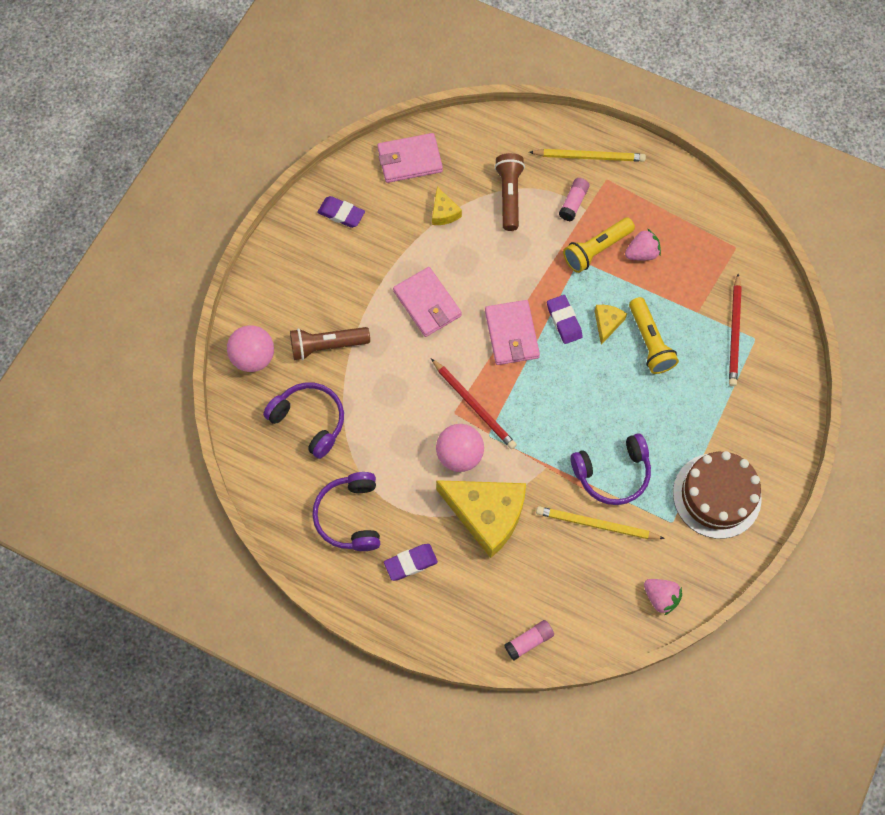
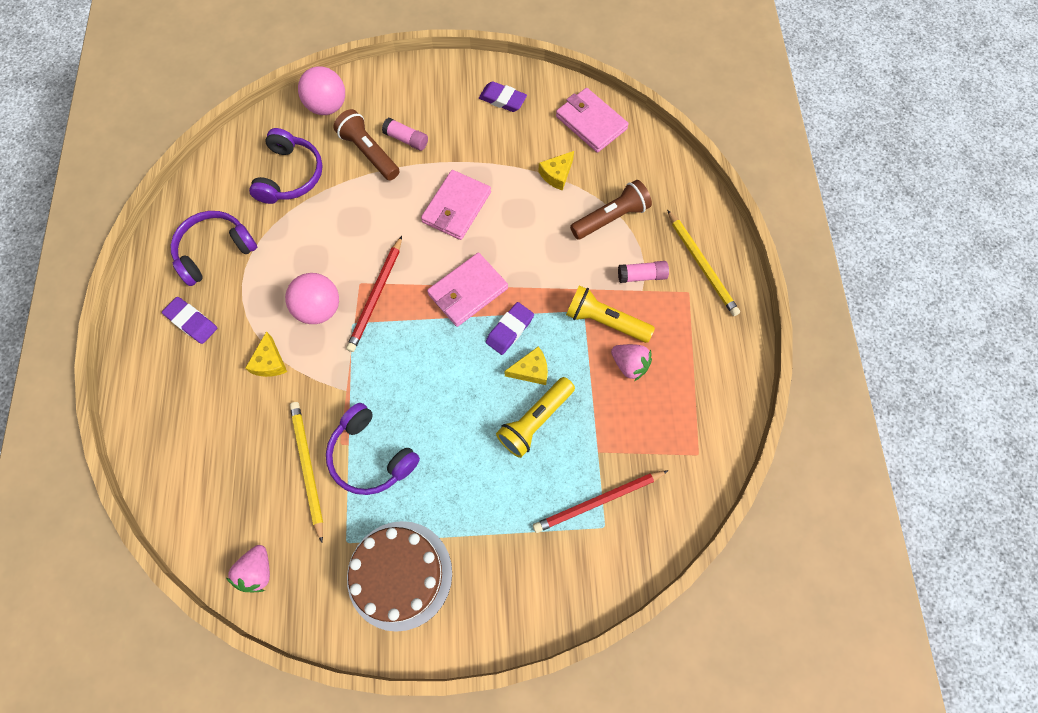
camera: 60 degrees right, 0 degrees up
(341, 214) = (502, 99): purple eraser -> purple eraser turned 60 degrees counterclockwise
(486, 515) = (270, 362): yellow cheese -> yellow cheese, size x0.45
(529, 641) = (156, 464): pink glue stick -> pink glue stick (406, 139)

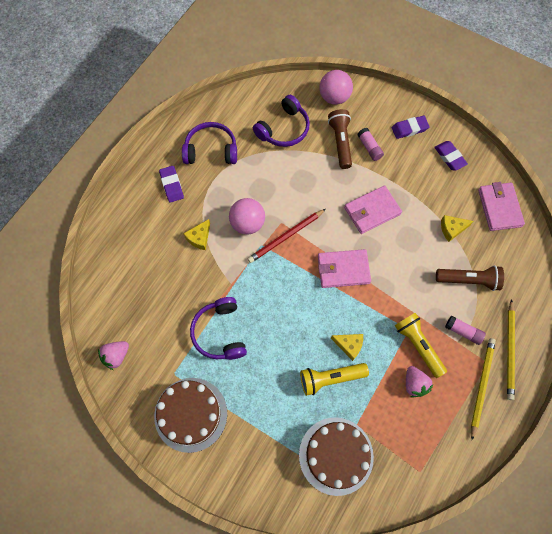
camera: 35 degrees right, 0 degrees up
(308, 468) = (180, 315): yellow pencil -> yellow pencil (481, 386)
(509, 330) = (353, 311): purple eraser -> purple eraser (409, 129)
(598, 501) = (336, 455): red pencil -> brown cake

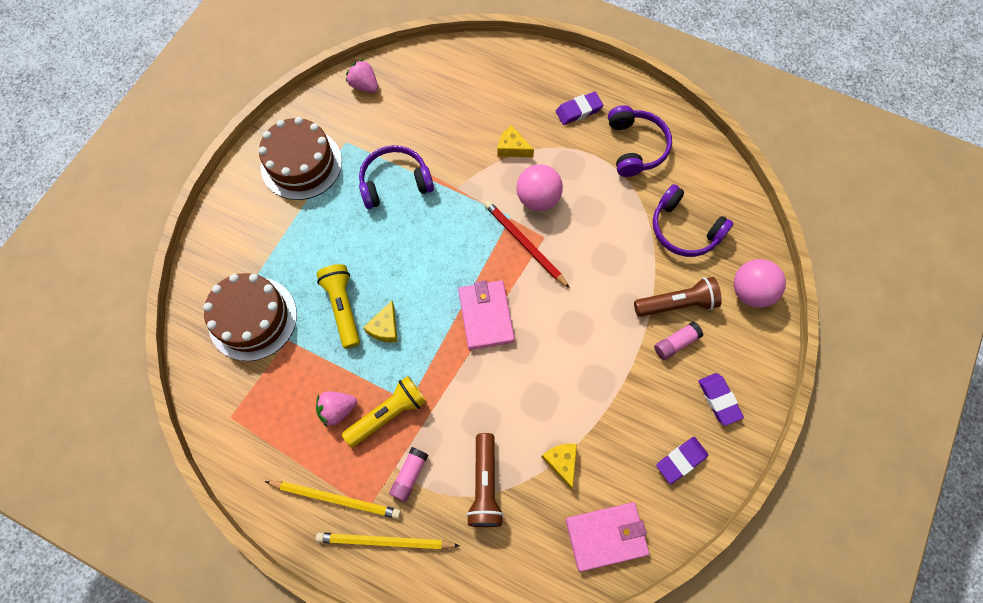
camera: 85 degrees right, 0 degrees up
(372, 211) = (575, 350): pink wallet -> none

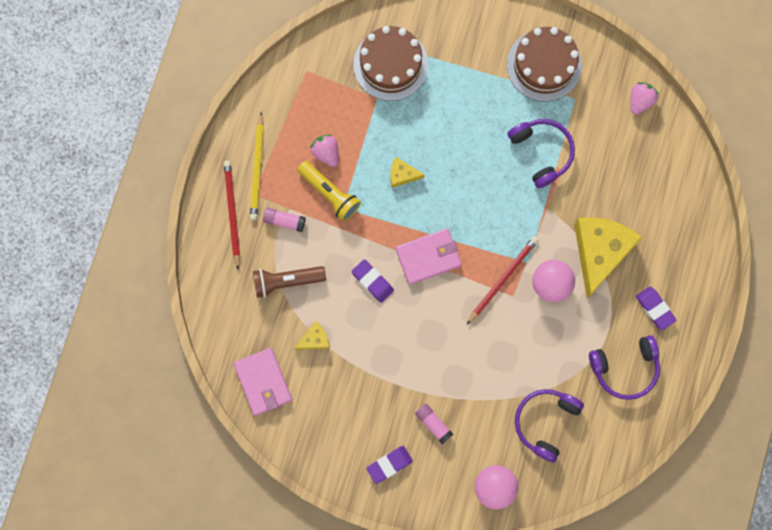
camera: 80 degrees right, 10 degrees up
(343, 307) = (413, 136): yellow flashlight -> none
(385, 541) = (232, 213): yellow pencil -> red pencil
(512, 148) = (600, 252): yellow cheese -> yellow cheese, size x2.23
(677, 304) = (470, 421): brown flashlight -> none
(681, 460) = (332, 436): purple eraser -> purple eraser (372, 281)

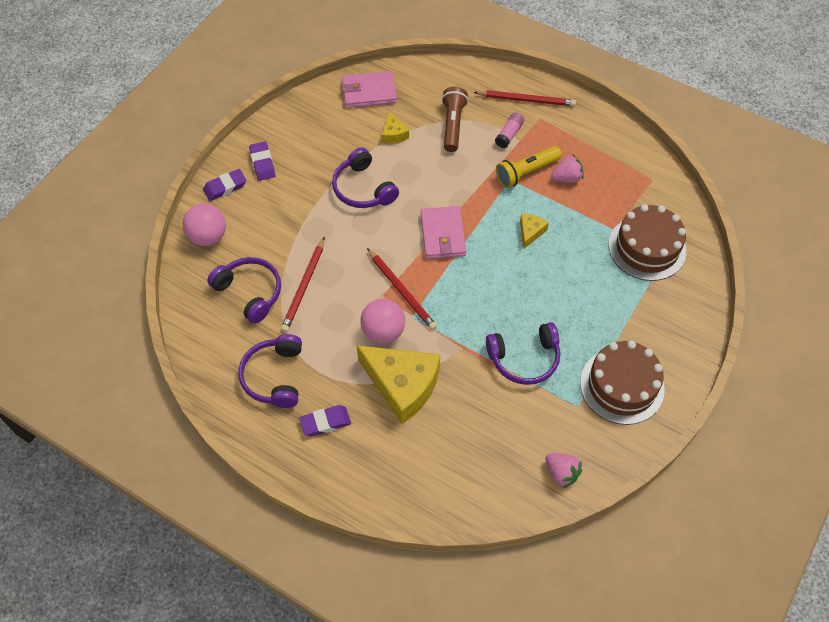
camera: 105 degrees right, 20 degrees down
(257, 168) = (564, 125): yellow pencil -> none
(372, 281) = (433, 186): purple eraser -> purple eraser (225, 187)
(394, 350) = (363, 188): none -> purple headphones
(433, 424) = (285, 203): pink glue stick -> none
(524, 372) = (304, 286): none -> red pencil

